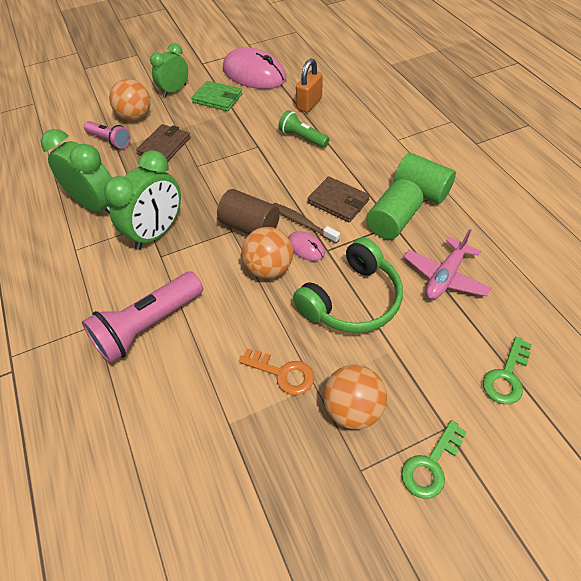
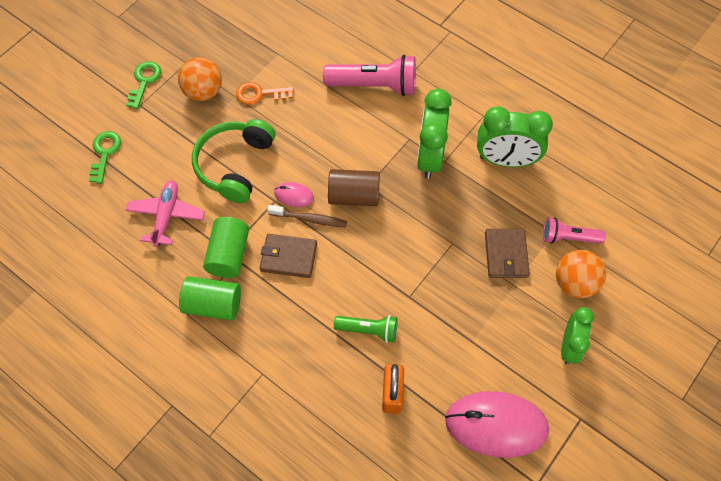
camera: 150 degrees right, 10 degrees up
(148, 326) = (374, 85): pink flashlight -> pink flashlight turned 75 degrees clockwise
(217, 98) = (507, 355): green wallet -> none
(269, 268) = (314, 164): orange ball -> none

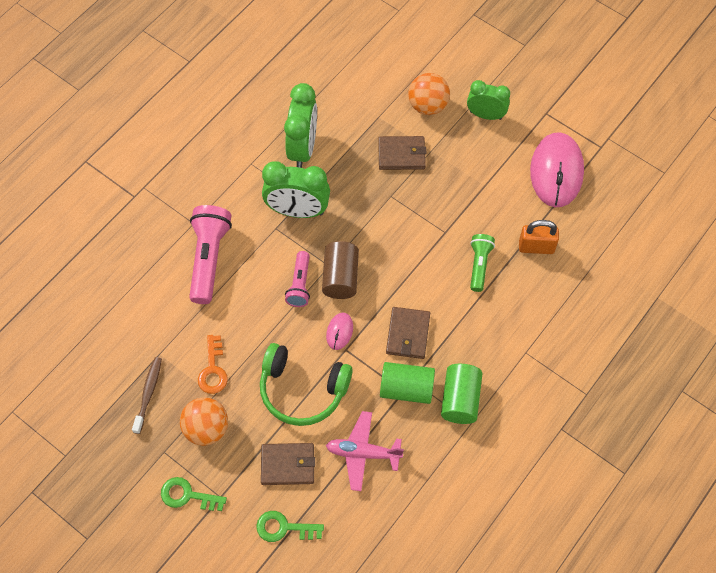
camera: 90 degrees left, 0 degrees up
(162, 155) = (288, 465): none -> brown wallet
(310, 219) = (366, 316): brown toothbrush -> brown toothbrush (148, 393)
(568, 238) = (384, 106): pink flashlight -> pink flashlight (300, 284)

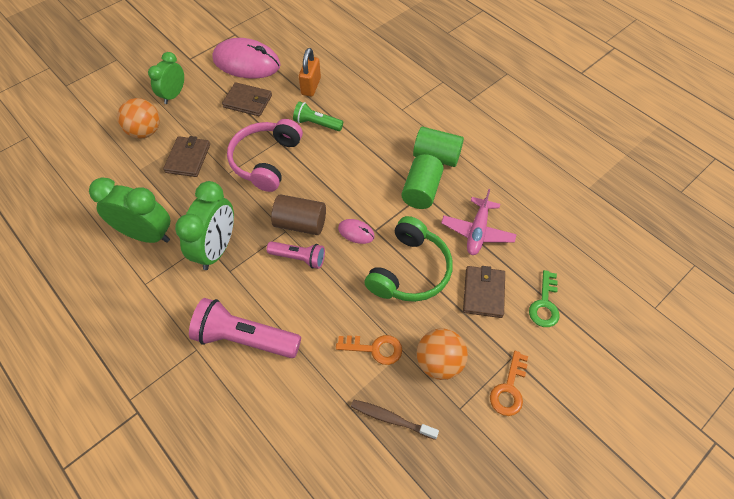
camera: 80 degrees left, 5 degrees down
(187, 495) = (509, 389): green key -> orange key
(408, 334) = (370, 182): brown wallet -> brown wallet (248, 101)
(414, 227) = (266, 161): none -> pink headphones

